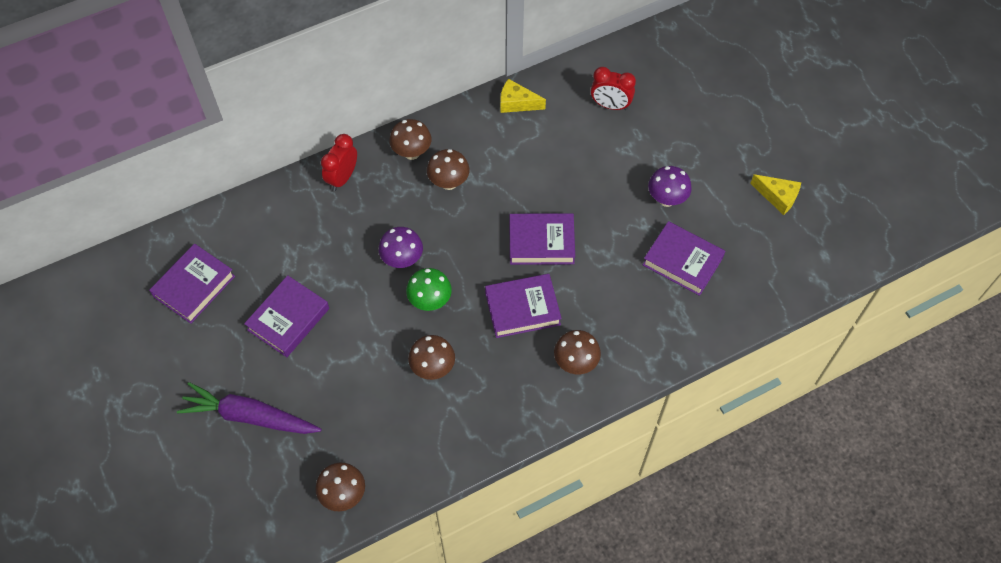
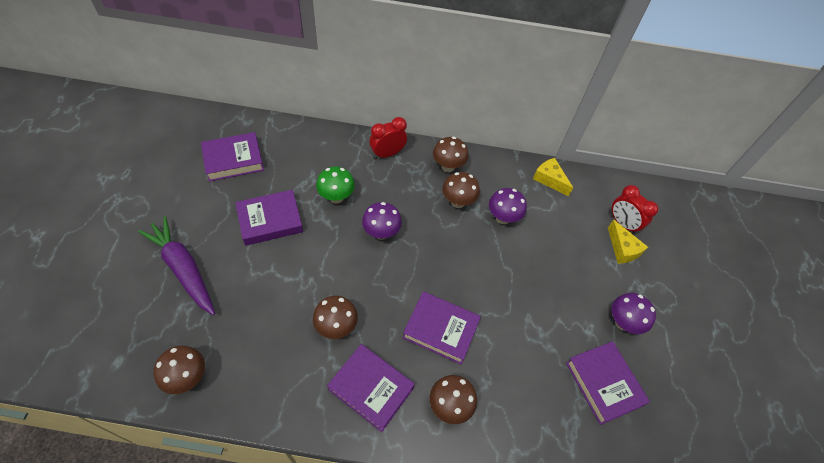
camera: 30 degrees right, 5 degrees down
(430, 301) = (376, 275): green mushroom -> green mushroom (336, 197)
(501, 171) = (503, 218): none -> purple mushroom
(541, 242) = (494, 288): purple book -> purple book (371, 388)
(778, 197) = (728, 386): yellow cheese -> yellow cheese (622, 249)

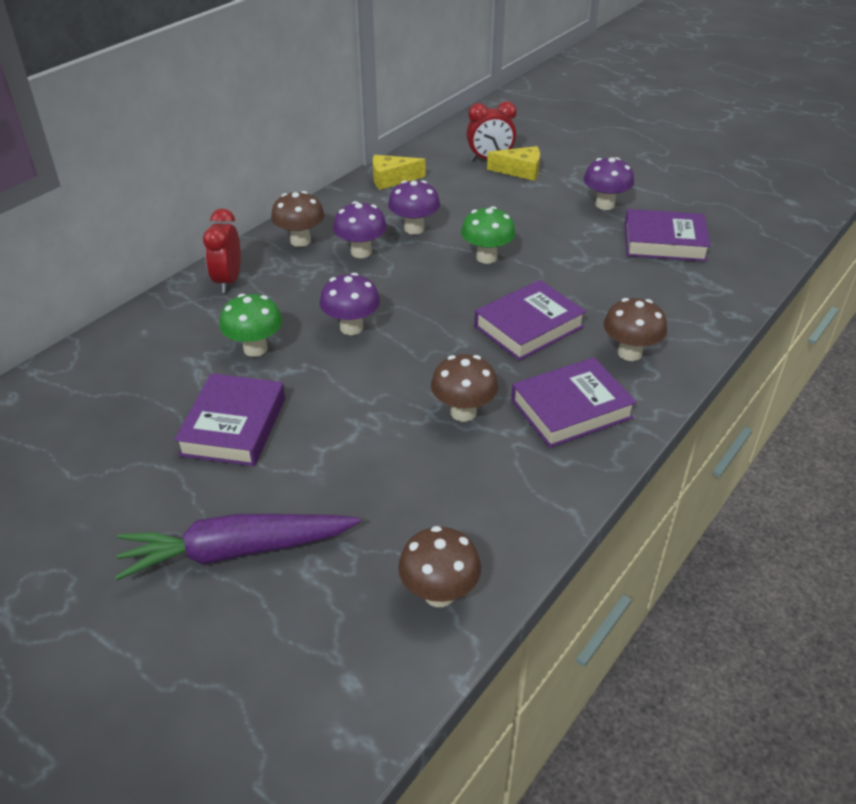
camera: 55 degrees left, 15 degrees down
(233, 160) = (73, 435): purple book -> none
(458, 202) = (361, 252): brown mushroom -> purple mushroom
(500, 273) = (486, 257): none -> green mushroom

